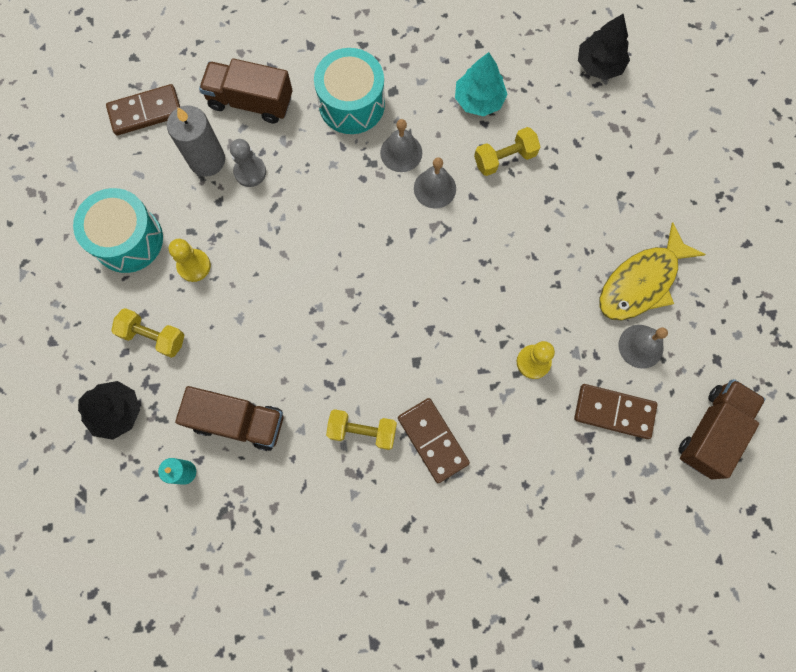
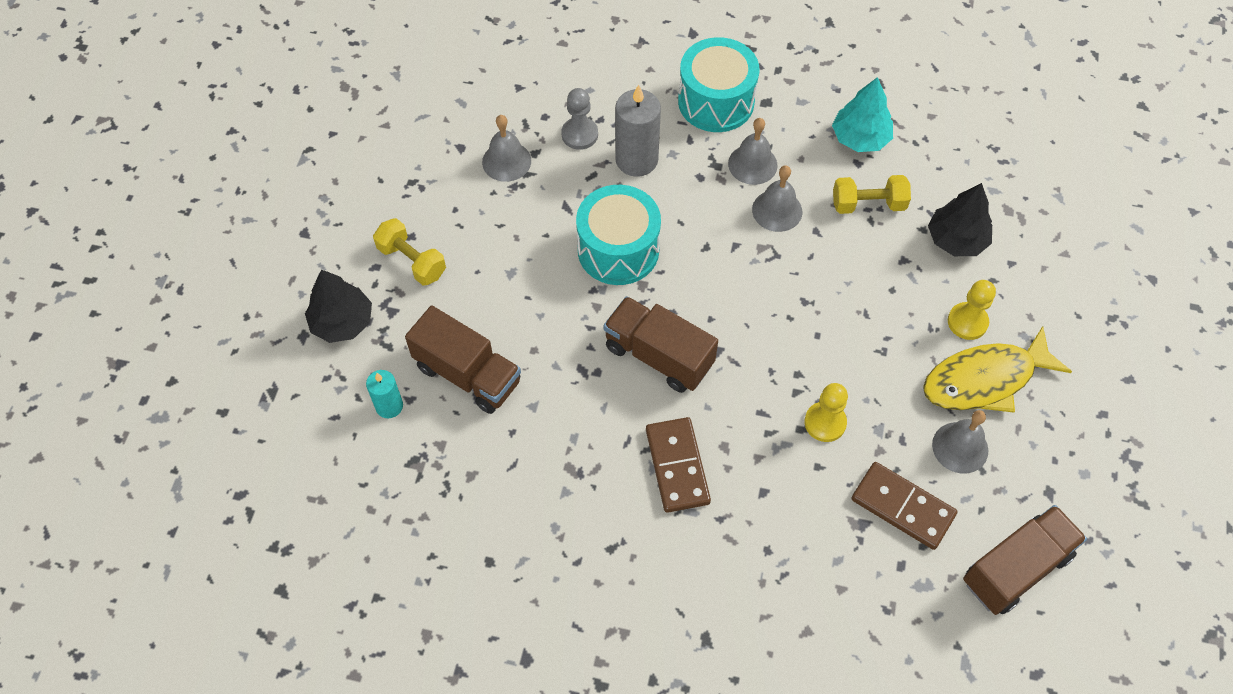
camera: 20 degrees right, 15 degrees down
(128, 239) = (424, 160): turquoise drum -> turquoise drum (618, 250)
(145, 112) = (493, 46): brown domino -> none
(194, 266) = (483, 206): yellow pawn -> yellow pawn (967, 322)
(198, 217) = (506, 161): none -> grey bell
(207, 160) = (538, 110): grey candle -> grey candle (636, 160)
(251, 101) = (607, 68): brown truck -> brown truck (658, 356)
(362, 431) = (600, 430): yellow dumbbell -> none
(599, 65) = (1013, 142): black tree -> black tree (956, 239)

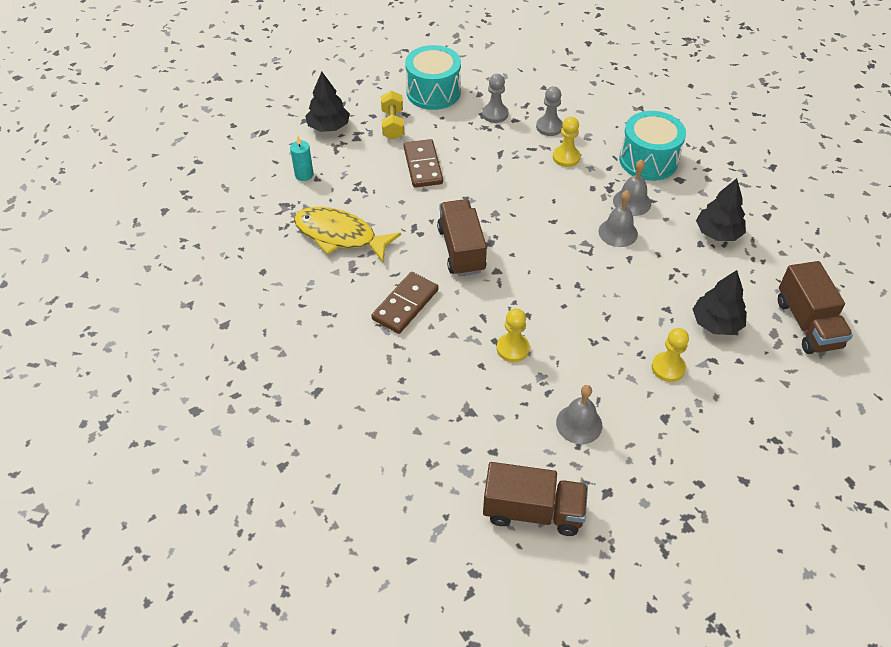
camera: 45 degrees right, 10 degrees down
(468, 374) = (356, 188): brown truck -> brown truck (807, 324)
(506, 161) = (495, 114): grey bell -> grey pawn
(618, 250) = (502, 189): turquoise drum -> turquoise drum (433, 92)
(636, 160) = (566, 157): grey candle -> yellow pawn
(860, 138) = (718, 233): turquoise tree -> black tree
(868, 204) = (680, 267): yellow dumbbell -> none
(903, 507) = (504, 423): brown domino -> brown domino (423, 166)
(984, 380) = (640, 404): yellow fish -> yellow fish (340, 235)

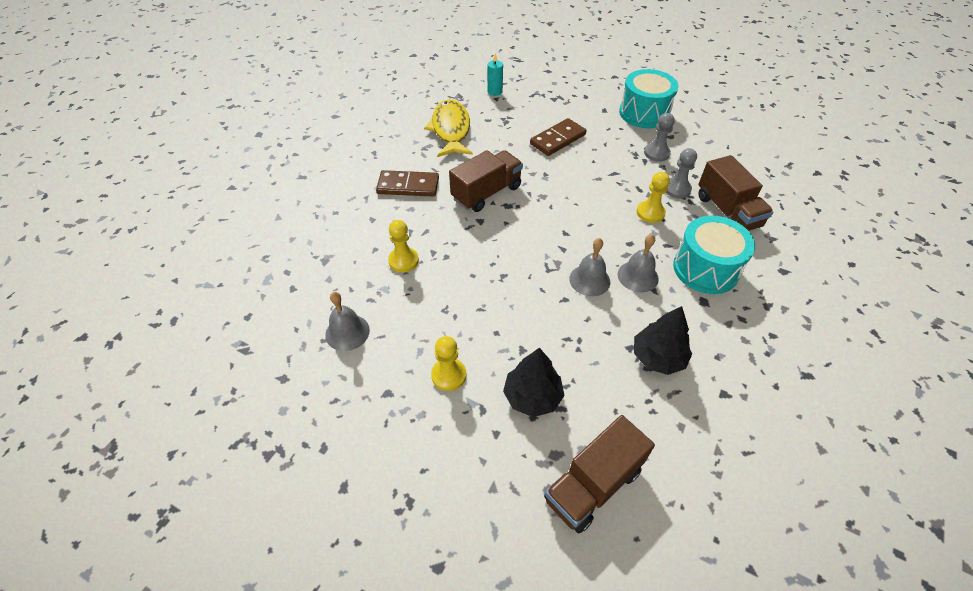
camera: 60 degrees right, 0 degrees up
(329, 127) = (552, 83): black tree -> none
(393, 124) = (586, 108): yellow dumbbell -> none
(533, 511) = (244, 334): brown truck -> brown truck (727, 211)

